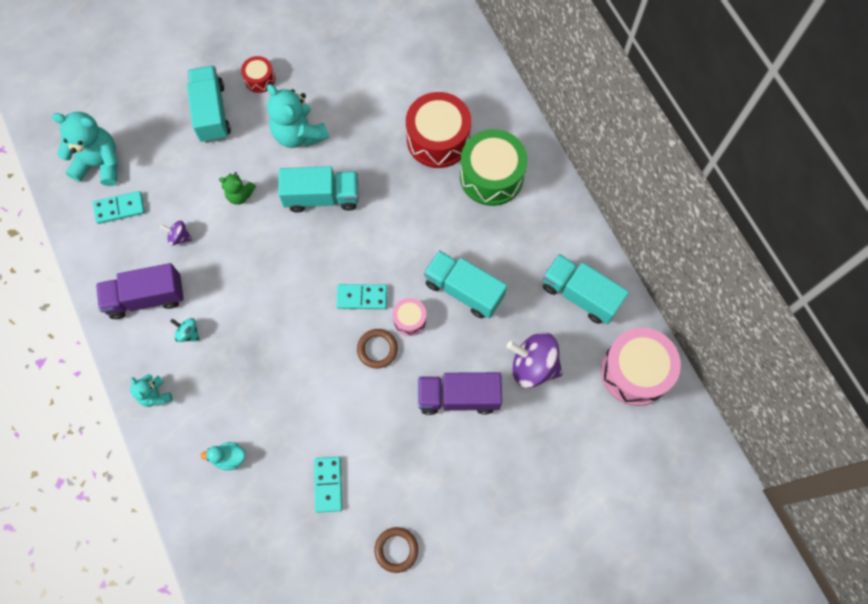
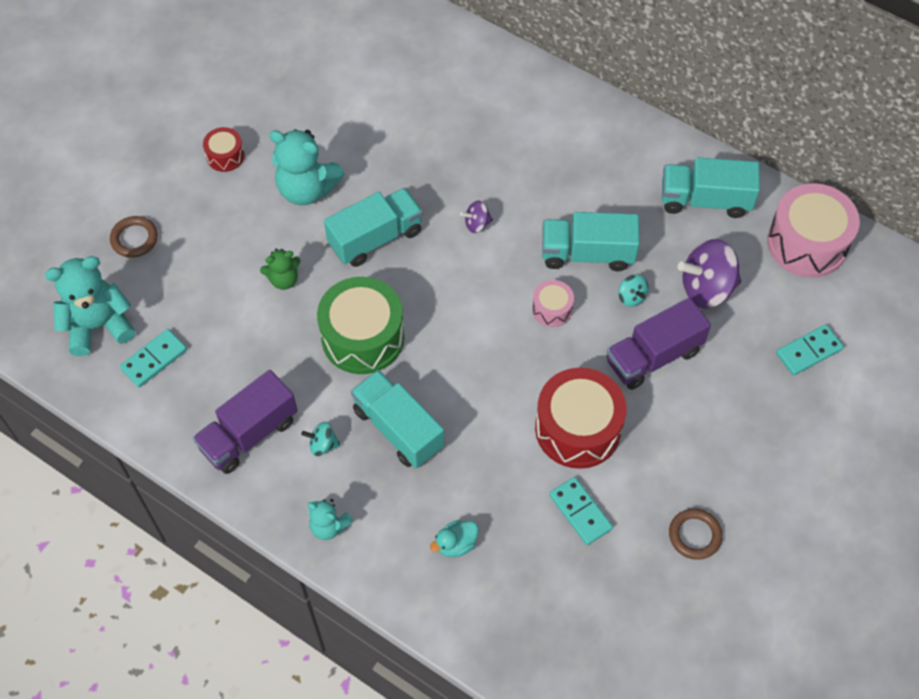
camera: 30 degrees left, 10 degrees down
(179, 237) = (244, 354): purple spinning top -> purple spinning top (477, 224)
(212, 113) = (194, 213): turquoise truck -> turquoise truck (398, 429)
(362, 297) = (487, 313): turquoise domino -> turquoise domino (808, 351)
(377, 349) = (538, 354): brown ring -> brown ring (134, 239)
(438, 139) = (460, 125): red drum -> red drum (578, 428)
(473, 342) = (631, 297): none -> turquoise spinning top
(491, 176) = (539, 134): green drum -> green drum (363, 337)

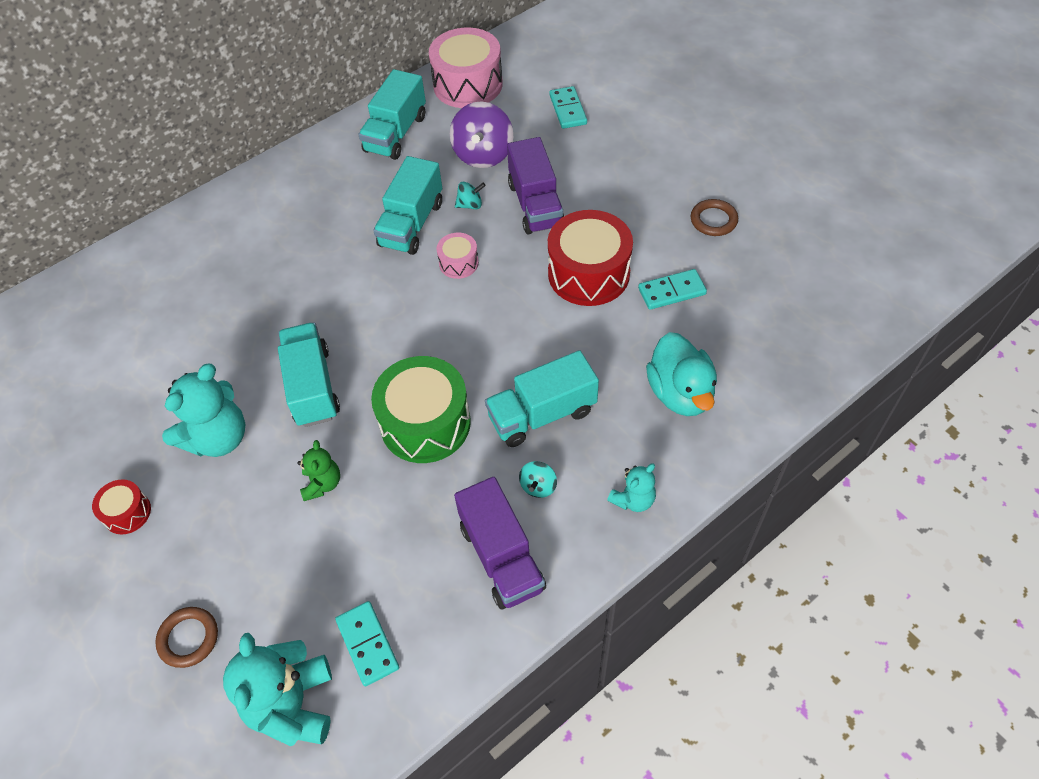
camera: 70 degrees left, 5 degrees down
(456, 544) = (680, 393): turquoise duck -> turquoise duck, size x1.88
(477, 224) = (338, 298): purple spinning top -> none

